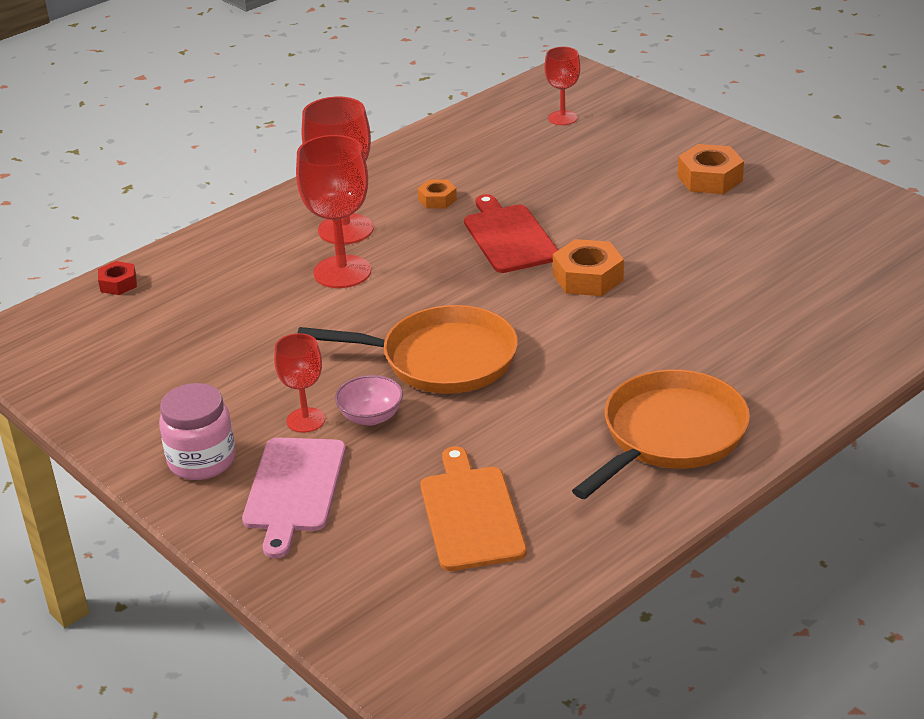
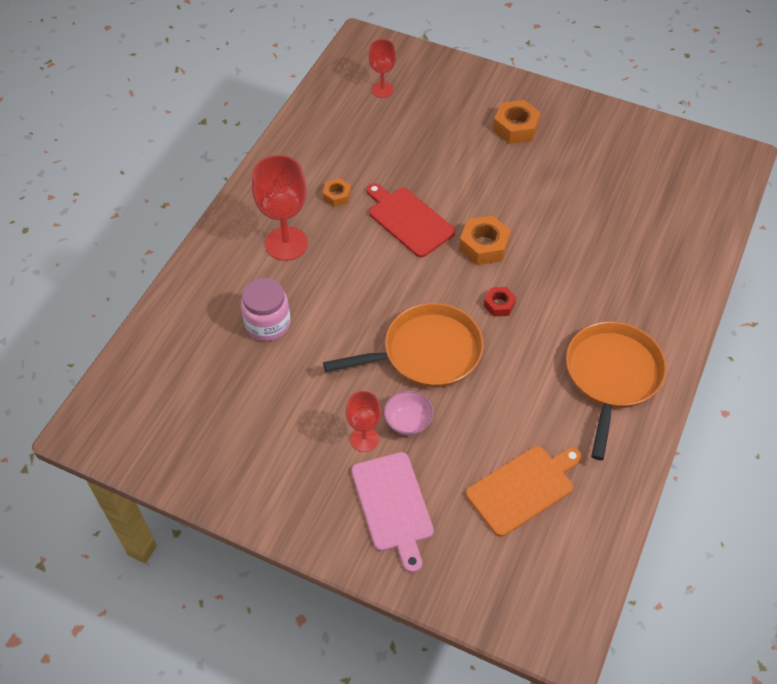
camera: 25 degrees left, 20 degrees up
(118, 284) = (143, 346): red nut -> red nut (499, 304)
(202, 461) = (312, 501): pink jar -> pink jar (268, 324)
(342, 272) = (308, 287): red goblet -> none
(470, 514) = (523, 488): orange cutting board -> orange cutting board turned 90 degrees clockwise

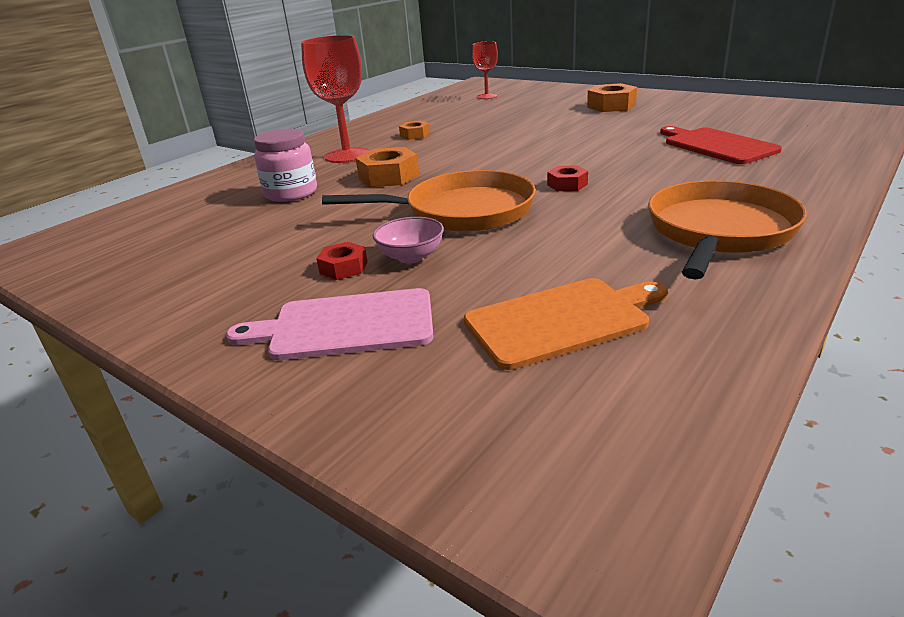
camera: 15 degrees right, 25 degrees down
(364, 439) = (343, 268): red goblet -> red nut
(393, 505) = (345, 326): pink cutting board -> pink cutting board turned 90 degrees clockwise
(408, 220) = (481, 144): red cutting board -> red cutting board (716, 145)
(484, 246) = (559, 155): orange nut -> orange nut (388, 176)

